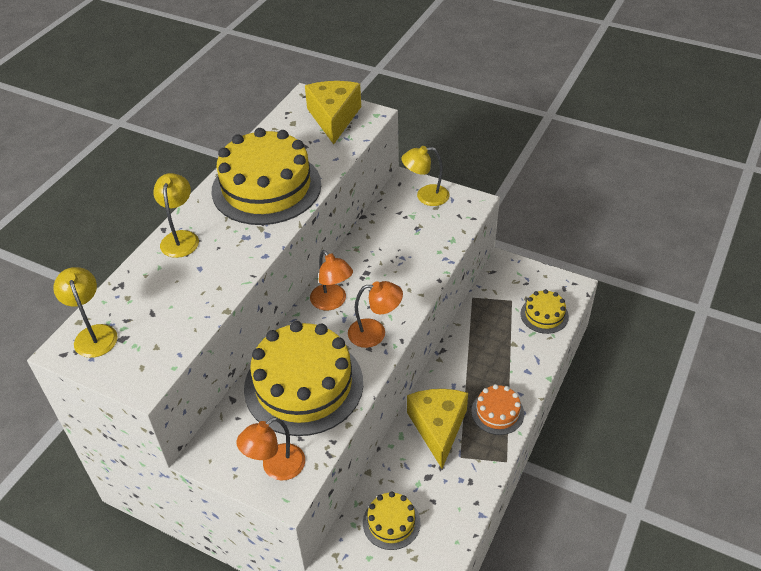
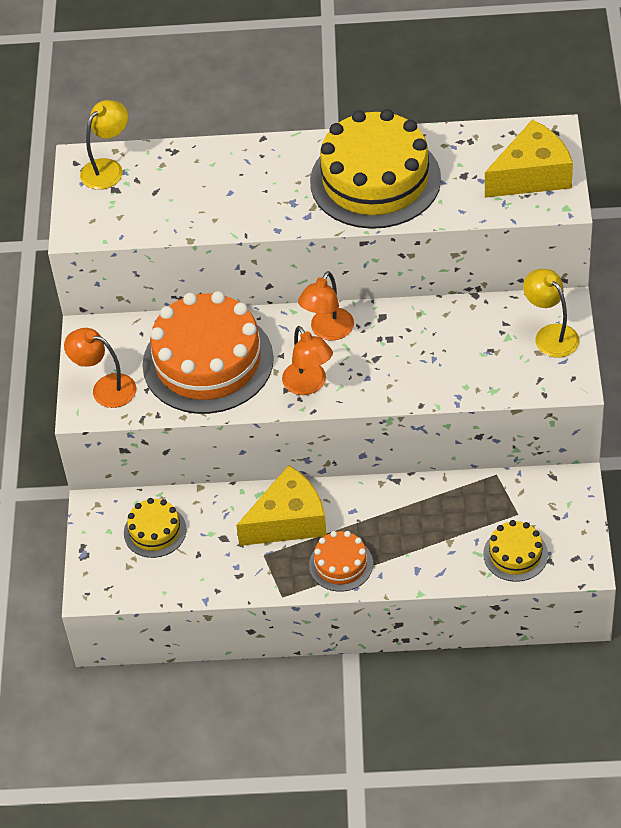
camera: 65 degrees right, 5 degrees up
(181, 238) = (259, 157): yellow lamp -> none
(303, 385) = (208, 361): yellow cake -> orange cake

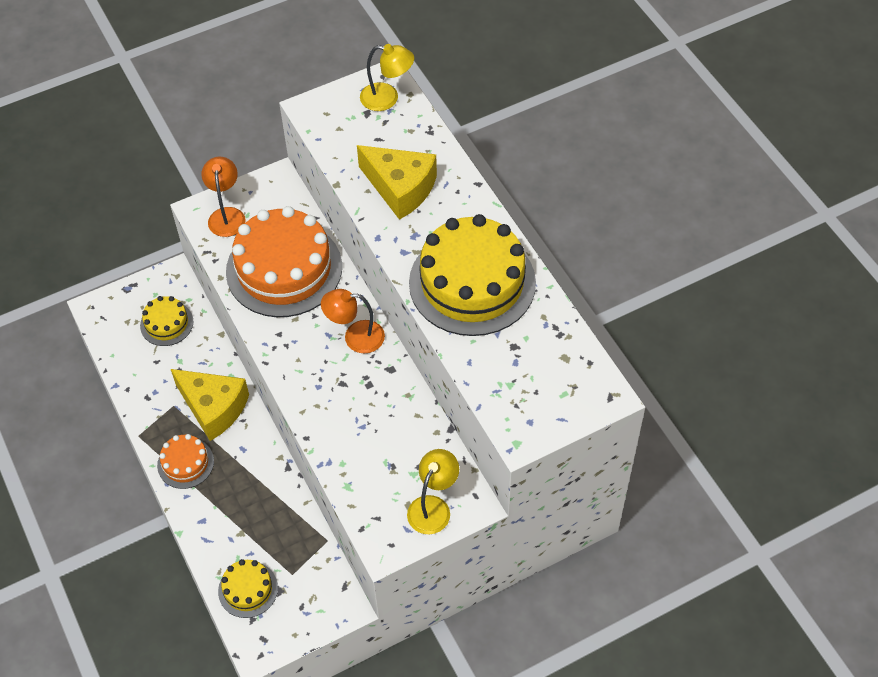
camera: 60 degrees right, 5 degrees up
(309, 385) = (291, 348): orange lamp -> none
(532, 175) = (543, 399): yellow cheese -> yellow cheese (400, 188)

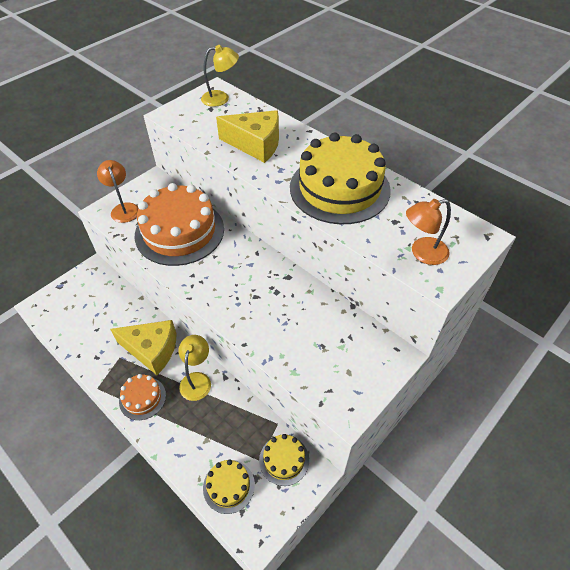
camera: 20 degrees left, 5 degrees down
(166, 323) = (97, 301): yellow cake -> yellow cake (284, 460)
(355, 337) = (251, 262): orange lamp -> orange lamp (422, 253)
(433, 507) = (369, 367): yellow lamp -> yellow lamp (197, 380)

